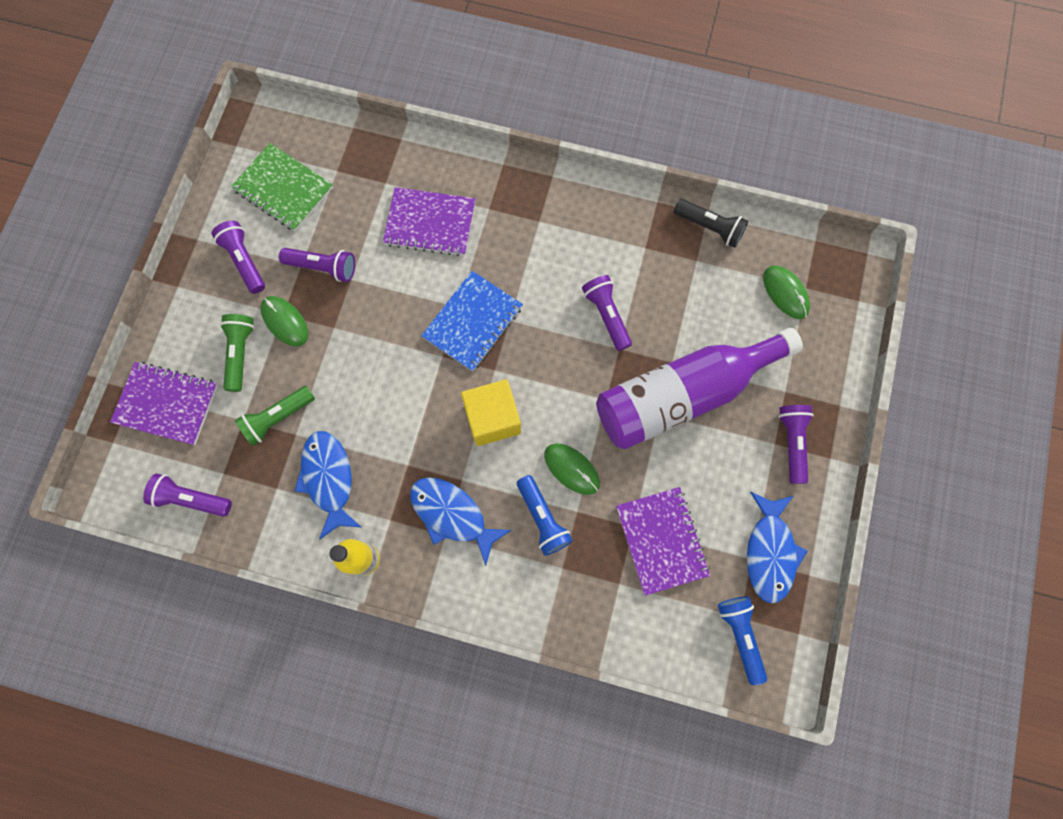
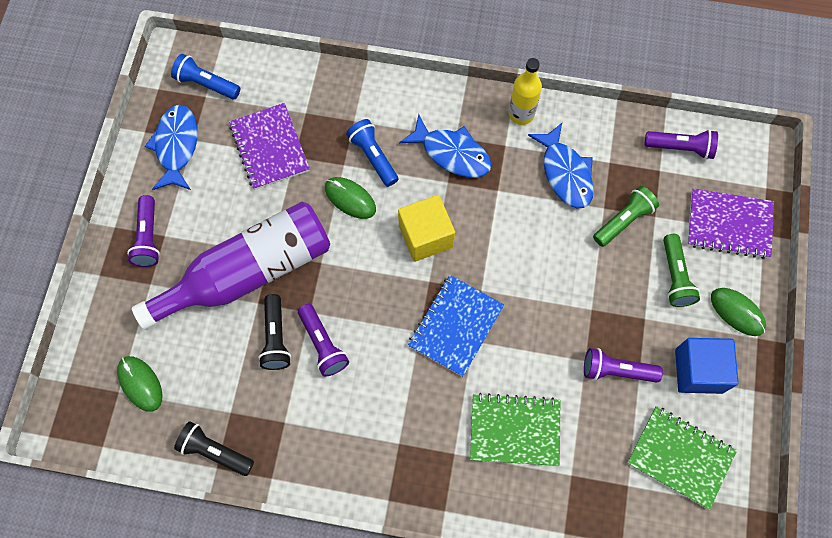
camera: 175 degrees right, 5 degrees down
(244, 261) = (698, 371): purple flashlight -> blue cube
(285, 322) = (640, 311): green mouse -> green mouse (737, 312)
(430, 223) = (514, 430): purple notebook -> green notebook
(653, 325) = (276, 338): none -> black flashlight
(740, 635) = (206, 84): blue flashlight -> blue flashlight turned 135 degrees clockwise

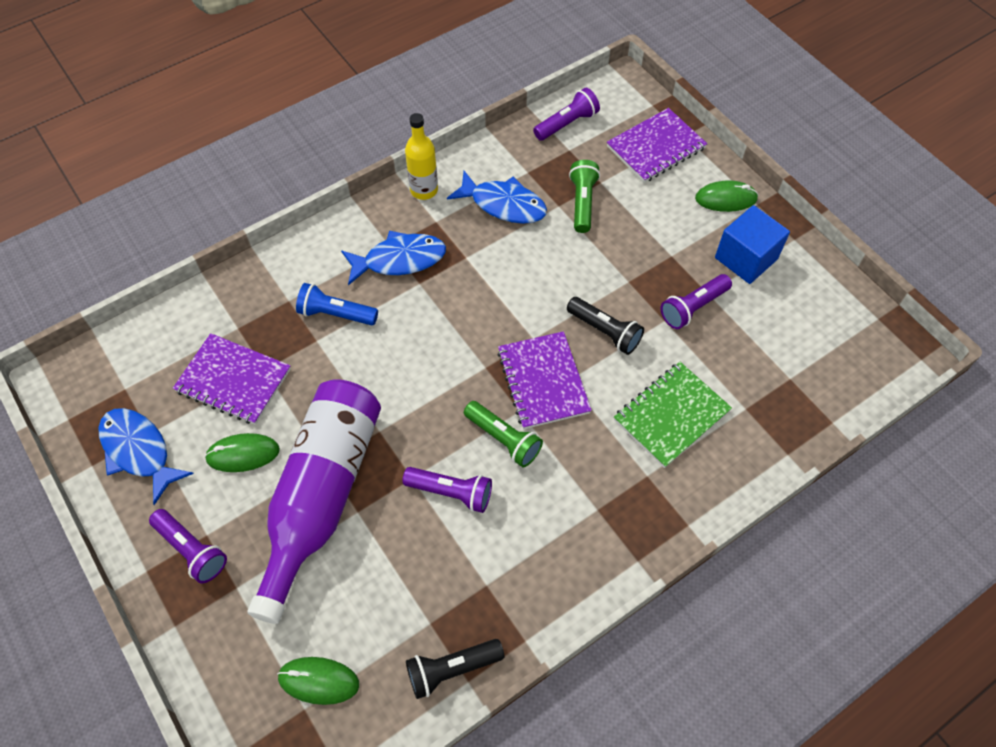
camera: 45 degrees left, 10 degrees down
(206, 84) = (115, 378): blue flashlight -> none
(276, 338) = (404, 525): black flashlight -> black flashlight (605, 331)
(350, 199) = (351, 361): green mouse -> green mouse (243, 454)
(426, 236) = (446, 337): yellow cube -> none
(455, 326) = (543, 381): blue notebook -> purple notebook
(675, 276) = (659, 210): green flashlight -> green flashlight (504, 439)
(680, 457) = (800, 326): green notebook -> none

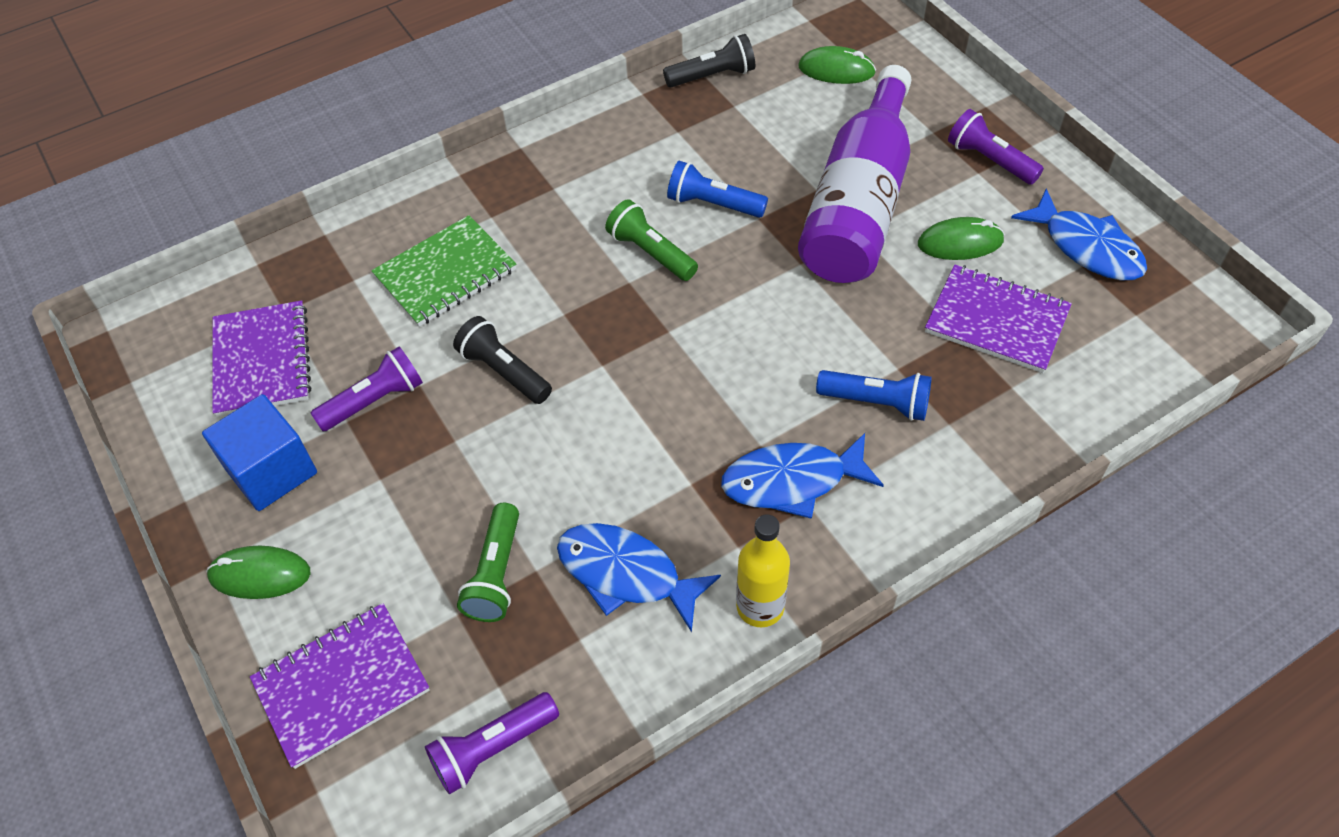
camera: 175 degrees left, 5 degrees down
(451, 492) = (713, 204): purple flashlight -> blue flashlight
(543, 381) = (596, 313): purple notebook -> purple notebook (262, 360)

